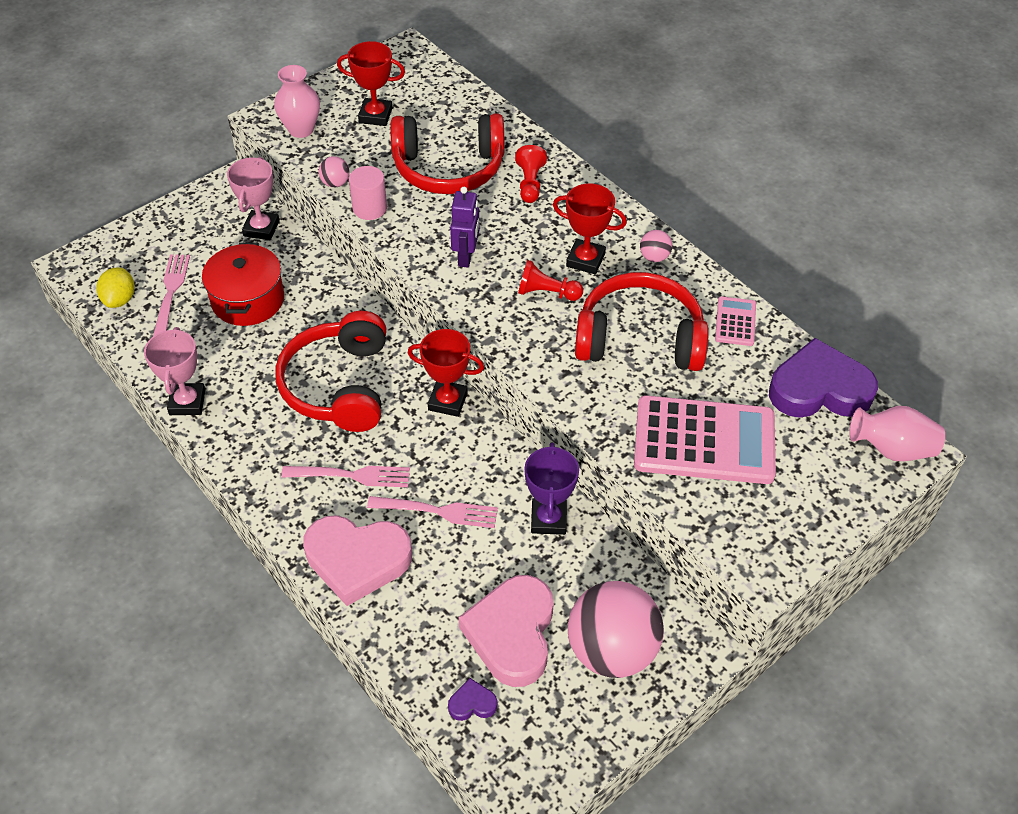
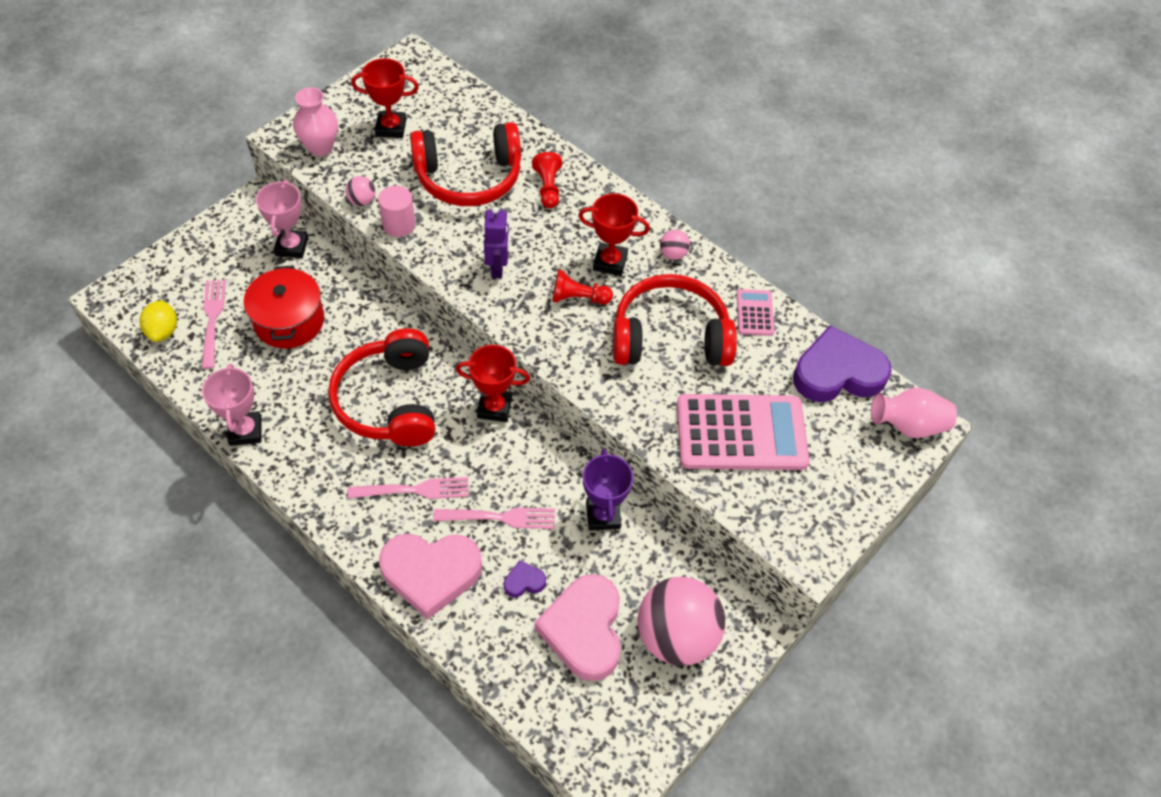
camera: 10 degrees left, 5 degrees up
(472, 703) = (556, 701): purple heart -> purple heart (524, 581)

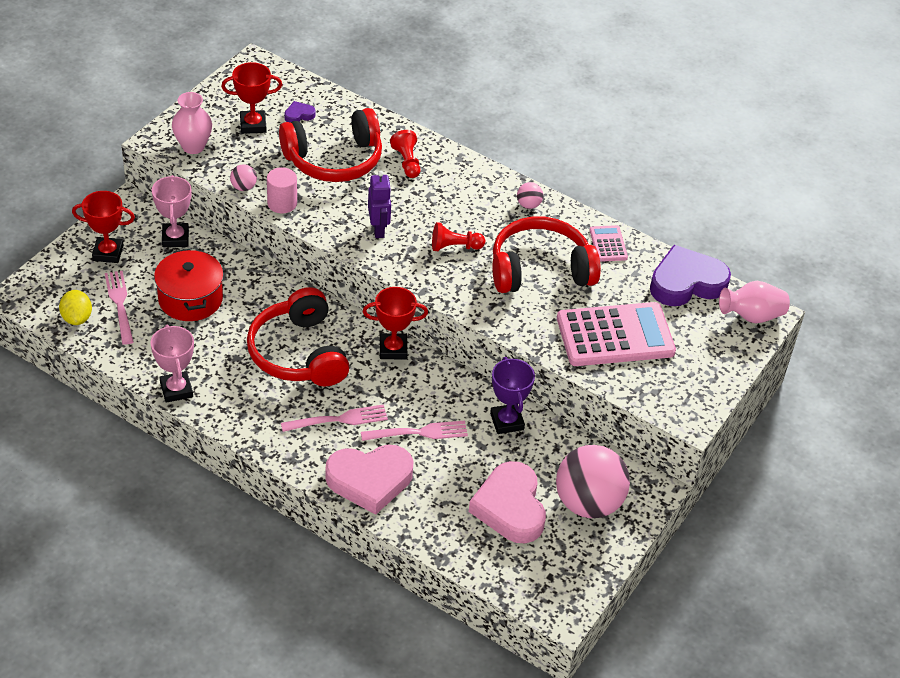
camera: 10 degrees left, 10 degrees down
(524, 581) = (451, 478): purple heart -> purple heart (299, 115)
(610, 262) = (475, 216): red trophy -> red trophy (108, 253)

